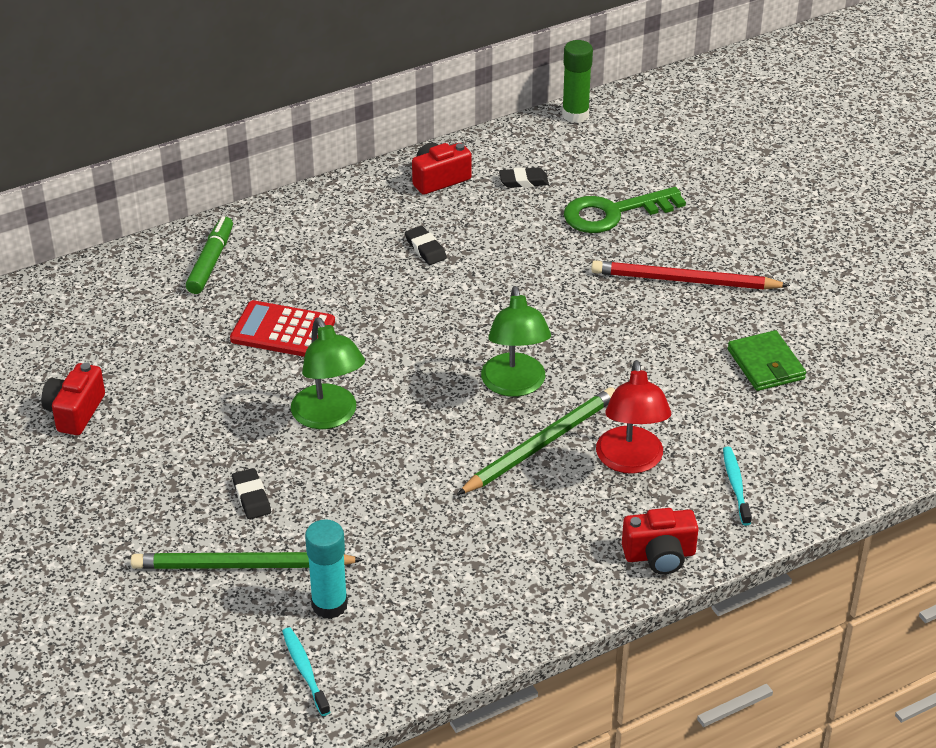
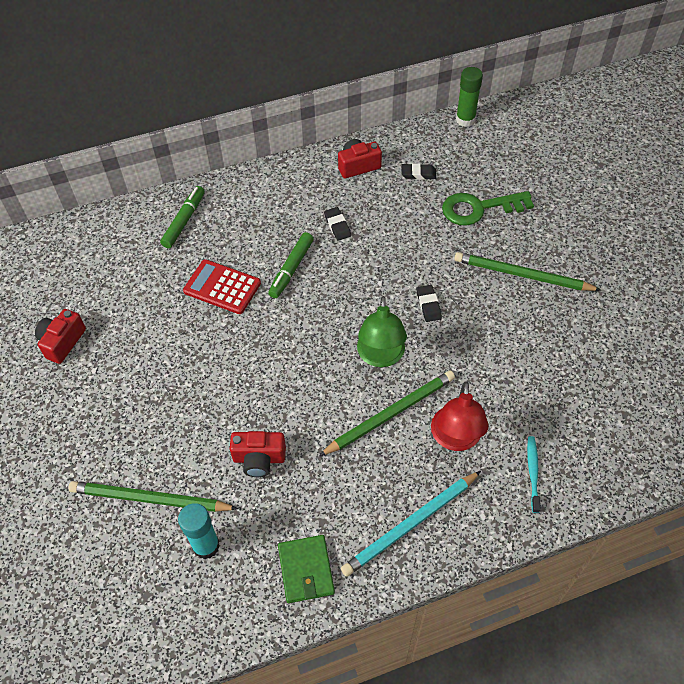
camera: 10 degrees right, 15 degrees up
(251, 497) = (170, 435): black eraser -> black eraser (428, 305)
(305, 671) = (175, 607): turquoise toothbrush -> none
(329, 417) = (240, 369): green lamp -> none
(373, 302) = (291, 269): none -> green marker
(591, 554) = (410, 525): none -> turquoise pencil
(659, 555) = (463, 533): red camera -> red camera (259, 459)
(684, 281) = (522, 275): red pencil -> green pencil
(766, 364) = (572, 360): green wallet -> green wallet (306, 570)

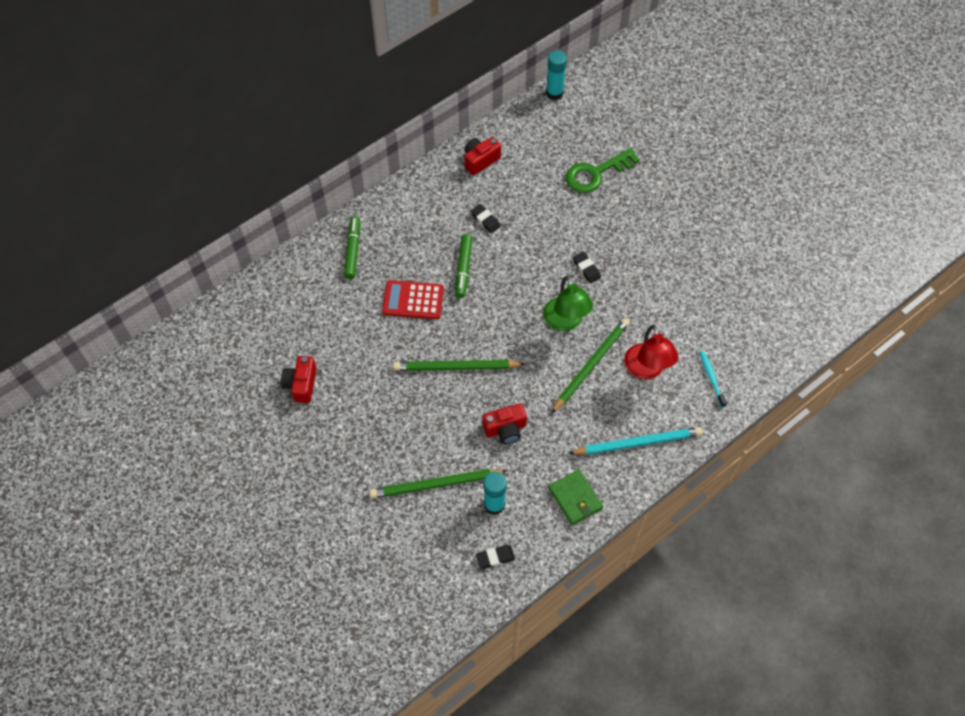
camera: 20 degrees left, 5 degrees up
(410, 525) = (638, 443): turquoise pencil -> turquoise pencil turned 135 degrees counterclockwise
(418, 173) = (534, 154): black eraser -> black eraser (495, 557)
(465, 120) = (554, 93): green glue stick -> turquoise glue stick
(522, 275) = (650, 223): green pencil -> green pencil (456, 367)

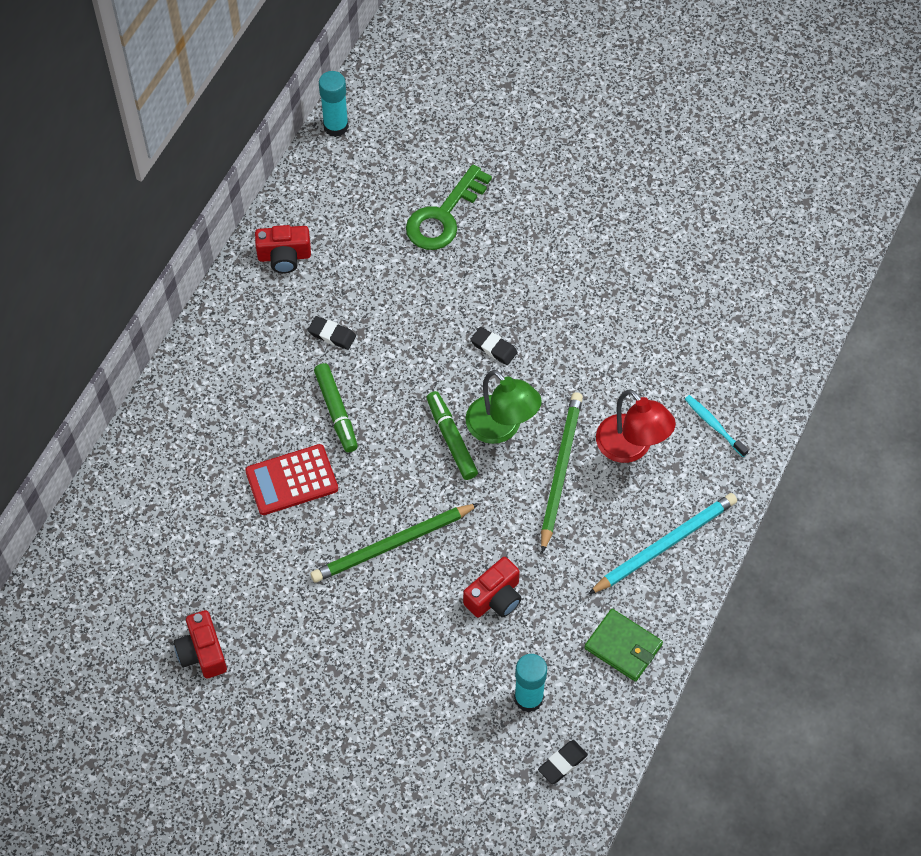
camera: 25 degrees left, 0 degrees up
(353, 250) = (177, 446): green marker -> green marker (451, 439)
(435, 484) = (443, 706): green pencil -> none
(480, 160) = (284, 256): red camera -> red camera turned 120 degrees counterclockwise

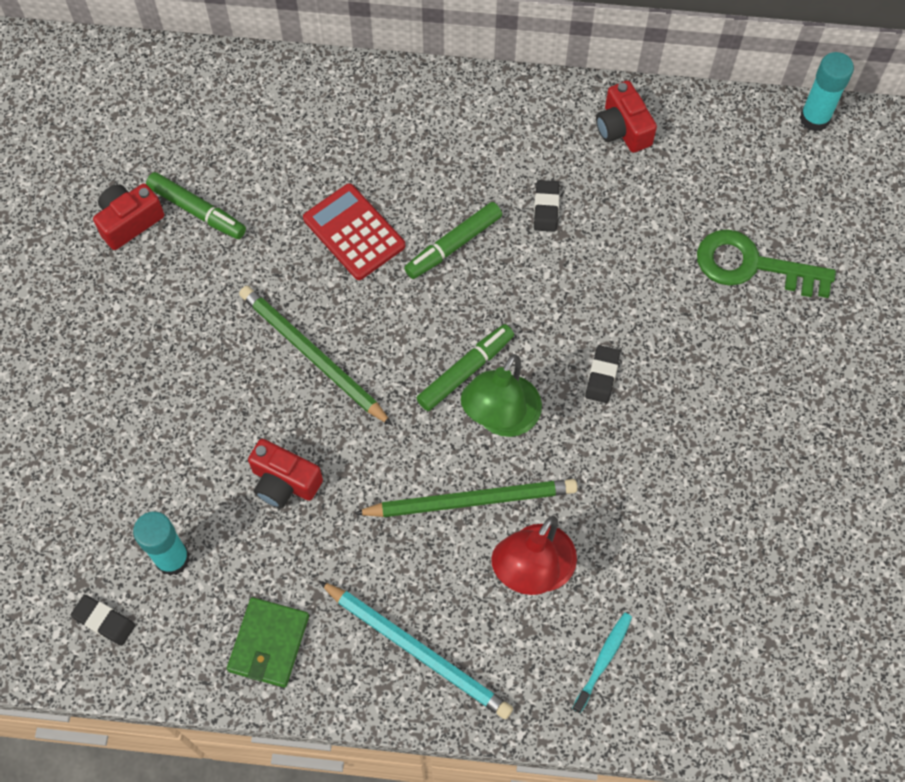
camera: 70 degrees right, 5 degrees up
(216, 595) = (197, 211): none -> green marker

